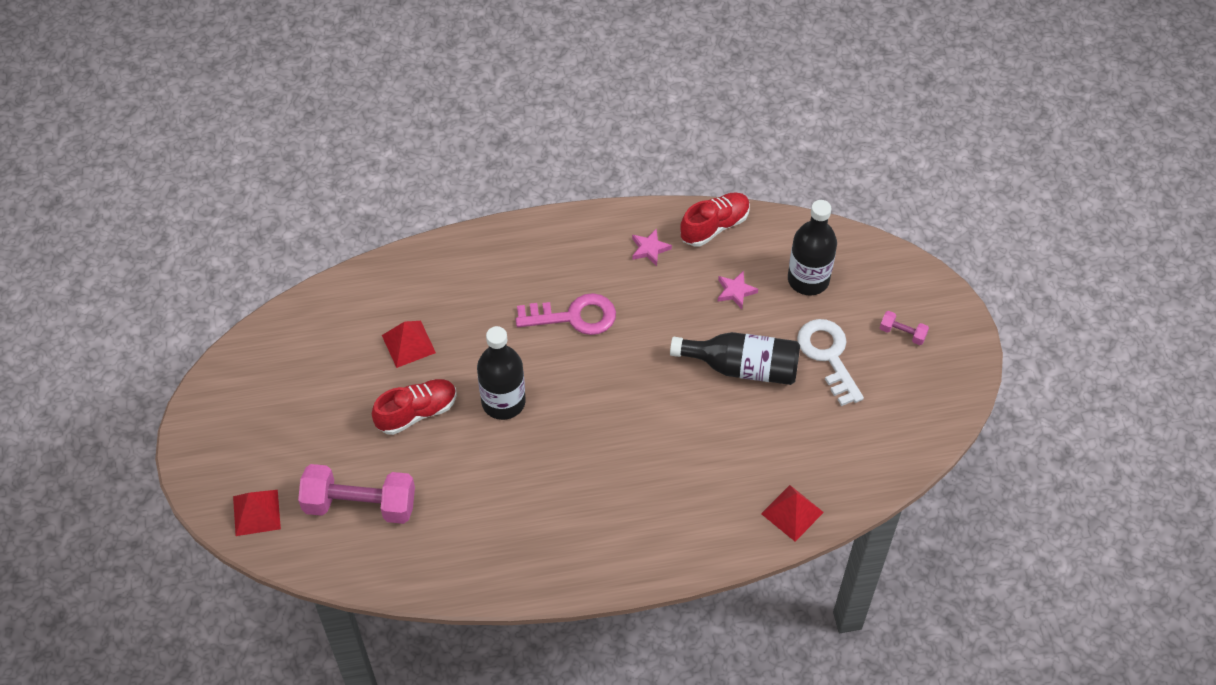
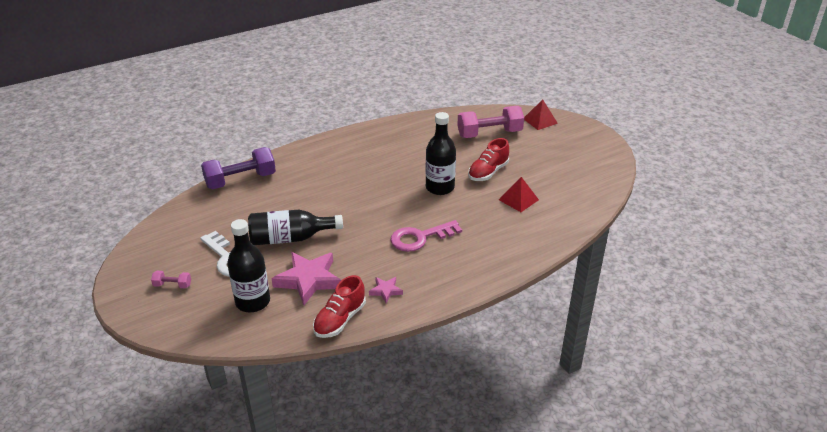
camera: 160 degrees right, 20 degrees down
(735, 291) = (309, 280): pink star -> pink star, size x2.06
(792, 513) = (240, 180): red pyramid -> purple dumbbell

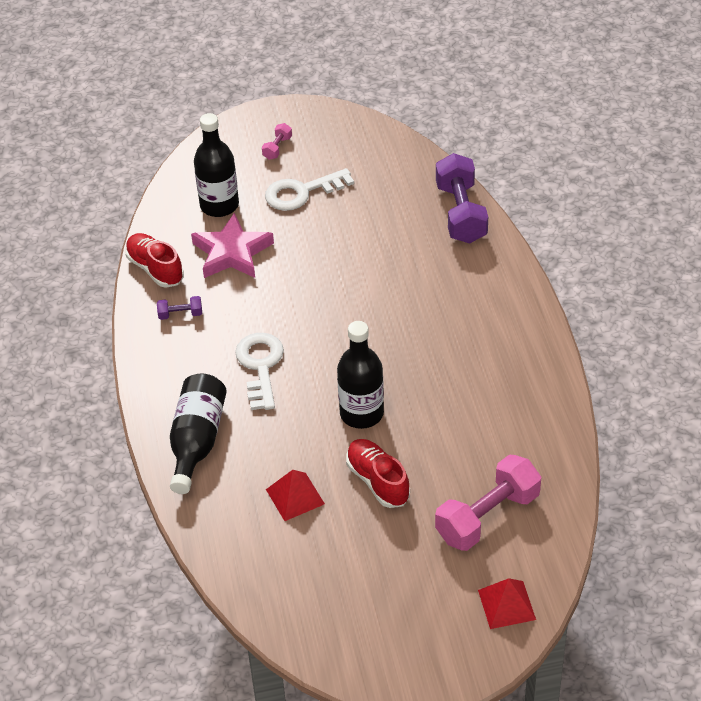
camera: 110 degrees right, 10 degrees up
(290, 238) = (315, 246): black bottle -> black bottle (197, 441)
(386, 291) = (180, 314): pink star -> purple dumbbell
(420, 238) = (260, 366): pink key -> white key
(489, 134) = (487, 517): pink dumbbell -> pink dumbbell turned 45 degrees clockwise

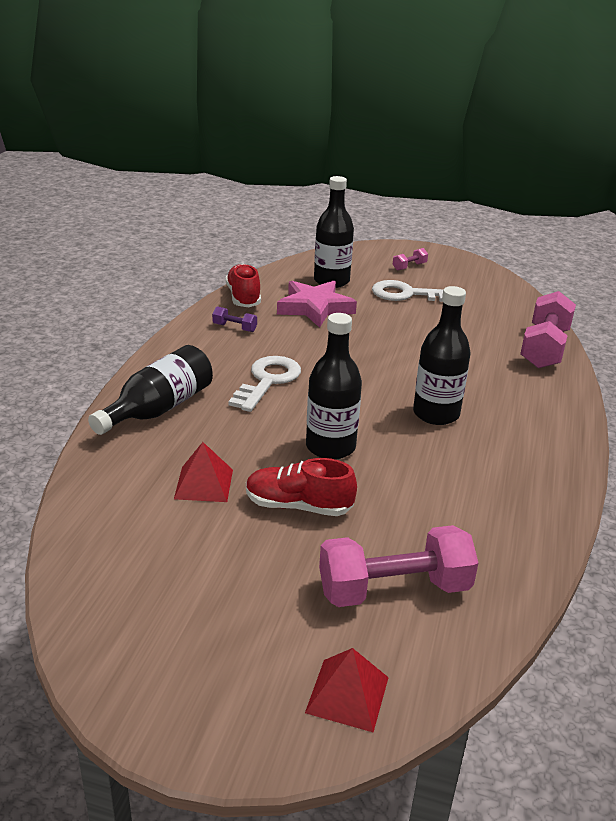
camera: 25 degrees right, 15 degrees down
(378, 481) = (298, 506): red shoe -> red shoe turned 75 degrees counterclockwise
(418, 337) = (436, 414): none -> black bottle
(461, 213) = (544, 348): purple dumbbell -> pink dumbbell

